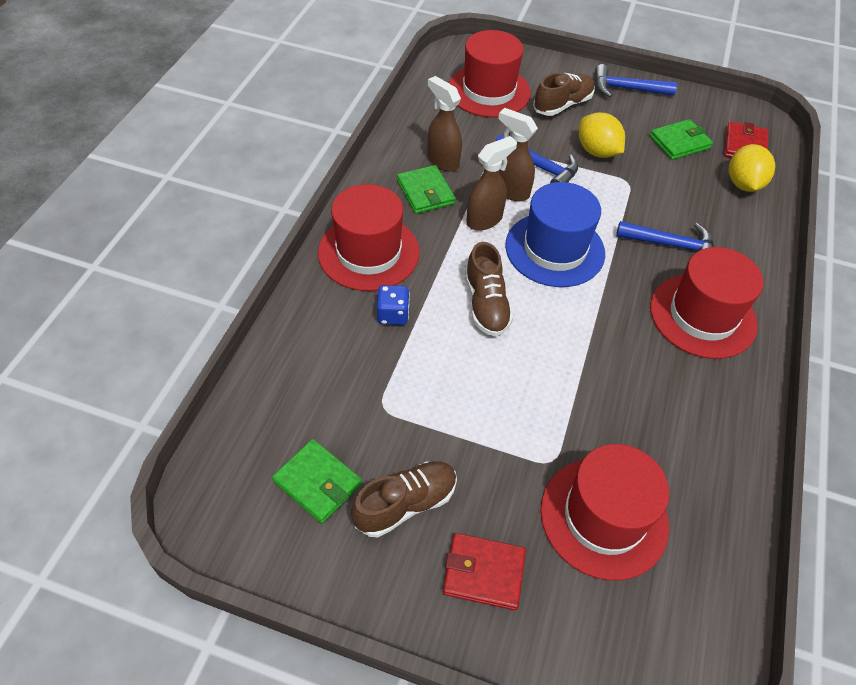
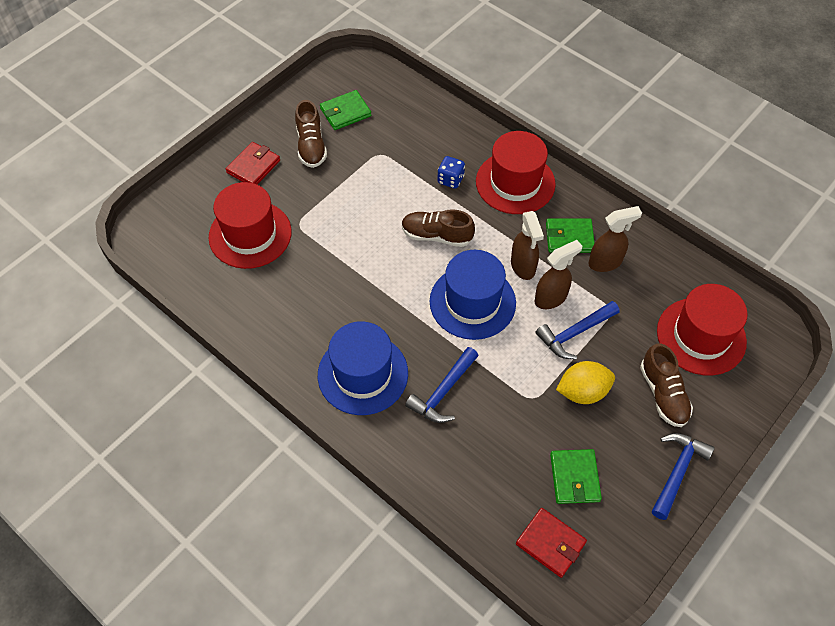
camera: 115 degrees right, 5 degrees up
(702, 315) = (363, 374): red hat -> blue hat
(743, 184) = (495, 504): yellow lemon -> none

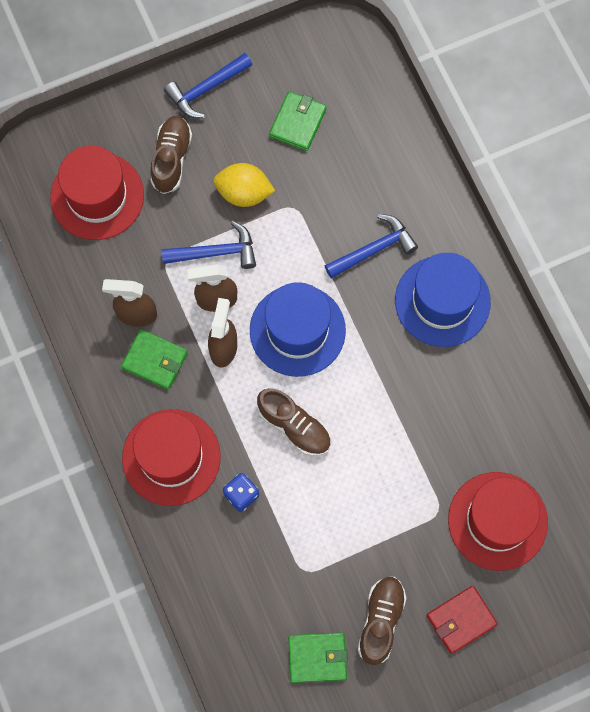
camera: 155 degrees left, 15 degrees up
(550, 543) = (349, 81): red wallet -> none

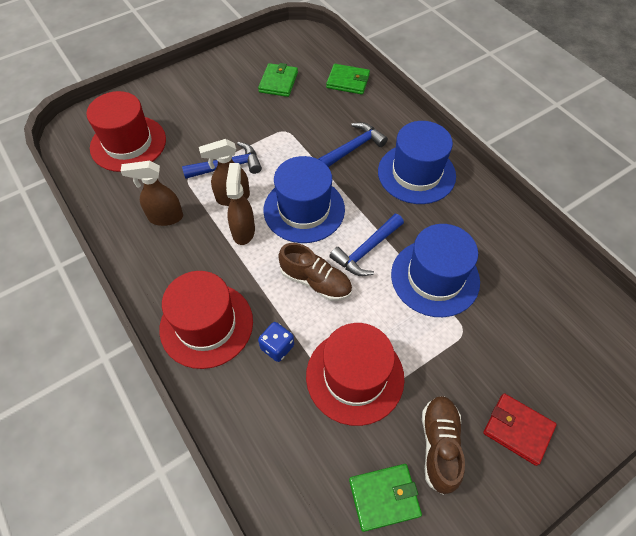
camera: 10 degrees left, 15 degrees down
(155, 360) = (184, 249): green wallet -> green wallet (348, 81)
(171, 159) = (186, 114): brown shoe -> none
(206, 89) = (208, 72): blue hammer -> blue hammer (366, 250)
(244, 193) = (245, 127): yellow lemon -> none
(426, 444) = (435, 277): none -> blue hat
(461, 620) = (518, 429): red wallet -> red wallet turned 75 degrees clockwise
(497, 521) = (519, 330): red hat -> red hat (355, 376)

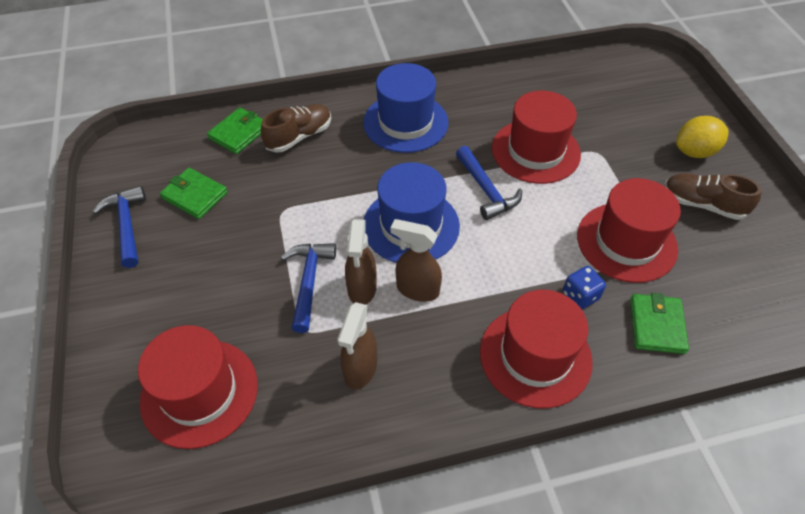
camera: 70 degrees left, 5 degrees down
(316, 281) = (510, 242): brown shoe -> brown shoe (299, 137)
(353, 148) = (344, 159): blue hammer -> blue hammer (127, 225)
(384, 497) = (745, 256): green wallet -> green wallet (657, 325)
(435, 277) = (535, 151): blue hat -> red hat
(518, 429) = (694, 152): red wallet -> yellow lemon

